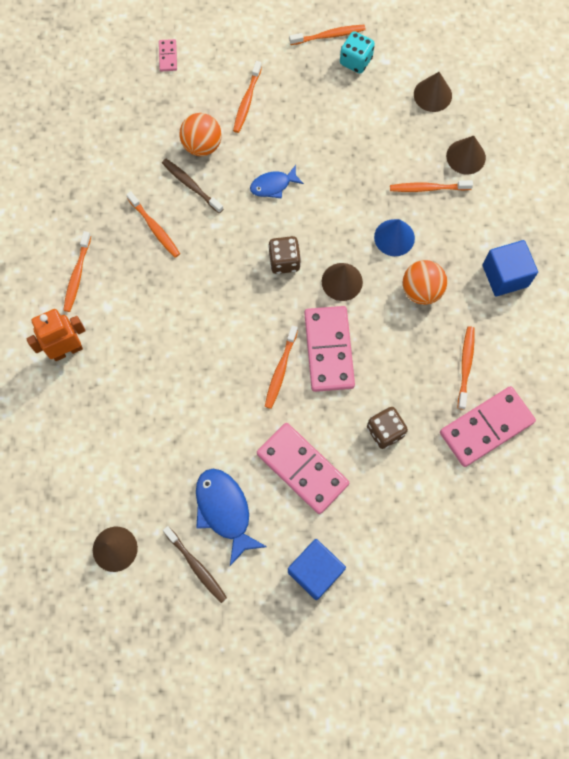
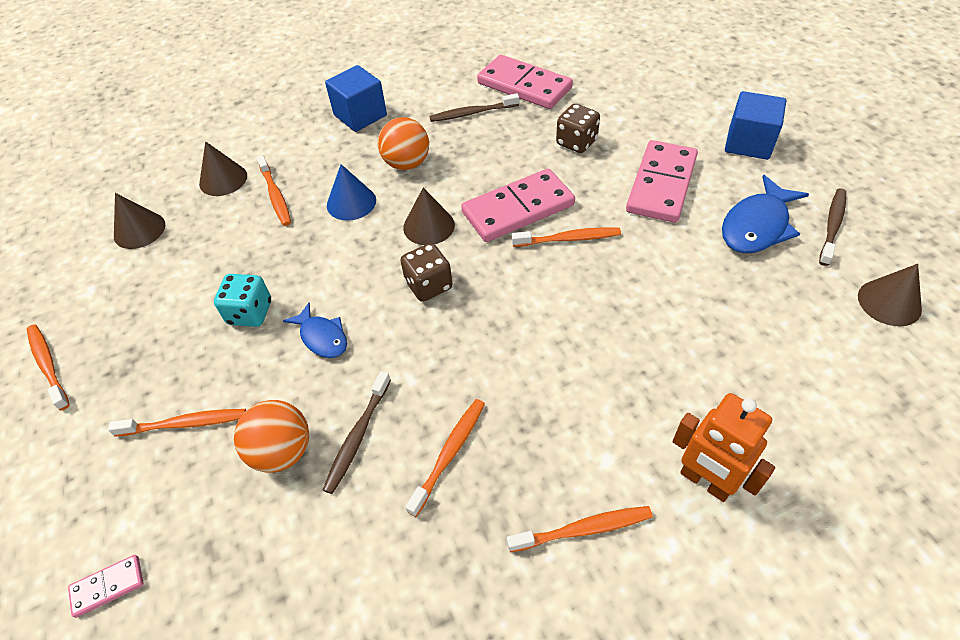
camera: 110 degrees left, 20 degrees down
(355, 61) = (93, 320): turquoise dice -> turquoise dice (250, 313)
(465, 366) = (472, 113): orange toothbrush -> brown toothbrush

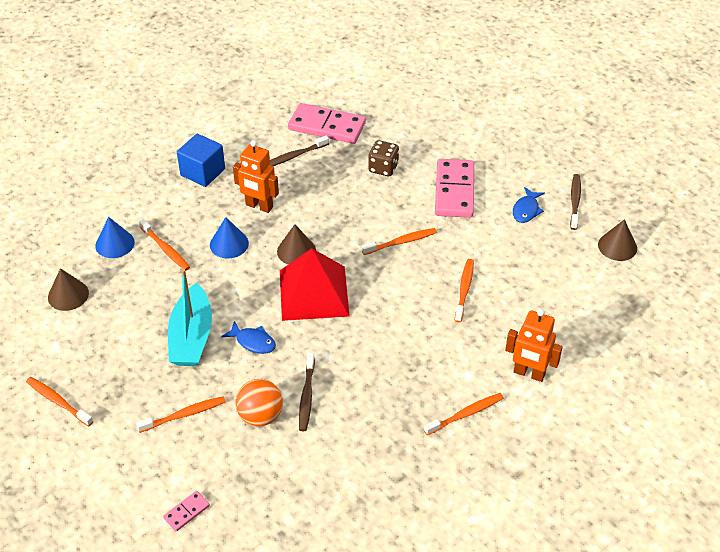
camera: 20 degrees left, 5 degrees down
(223, 179) = (115, 244): brown cone -> blue cone
(250, 313) = (191, 336): turquoise dice -> turquoise boat
(407, 164) = (259, 206): orange ball -> orange robot
(428, 285) = (314, 293): brown dice -> red pyramid
(449, 454) = (370, 393): orange toothbrush -> orange toothbrush (464, 290)
(518, 209) = (357, 227): pink domino -> none
(748, 143) = (508, 149): blue cube -> none
(757, 226) = (526, 210): blue fish -> blue fish, size x0.61

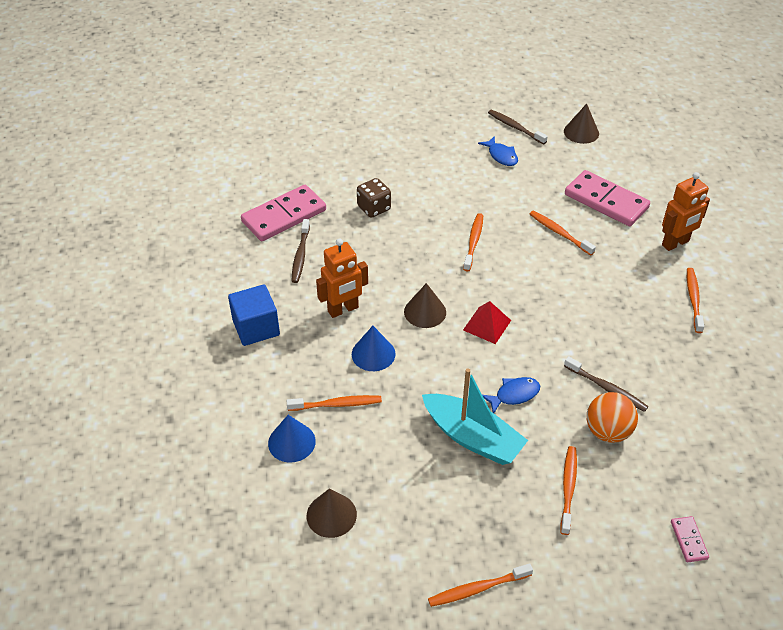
camera: 55 degrees left, 0 degrees up
(314, 293) = (487, 325): red pyramid -> red pyramid, size x0.51
(454, 191) = (442, 182): pink domino -> pink domino (606, 201)

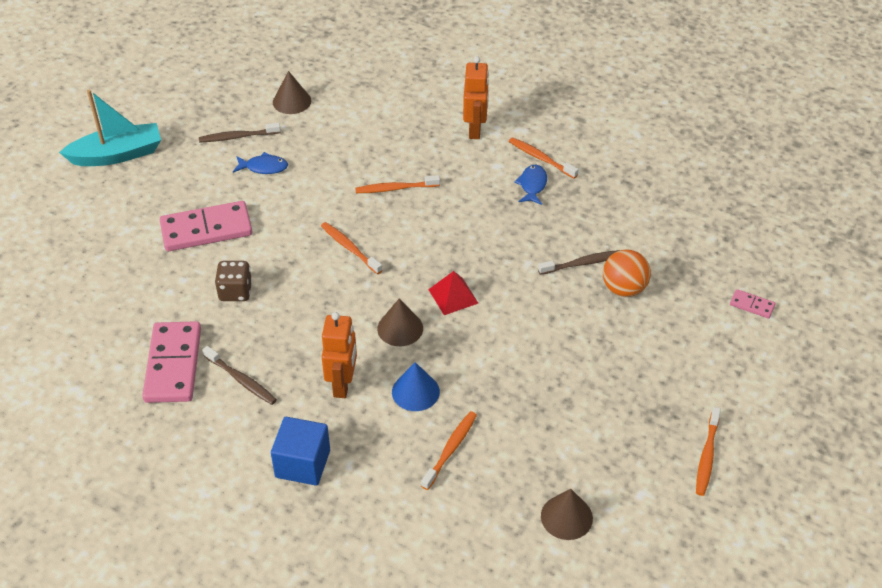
camera: 55 degrees left, 0 degrees up
(291, 442) = (465, 506): blue cone -> none
(472, 437) = (562, 375): turquoise boat -> turquoise boat (117, 155)
(514, 395) = (542, 323): blue fish -> blue fish (532, 185)
(568, 488) = (657, 345): orange toothbrush -> none
(606, 201) = (389, 138): pink domino -> pink domino (206, 229)

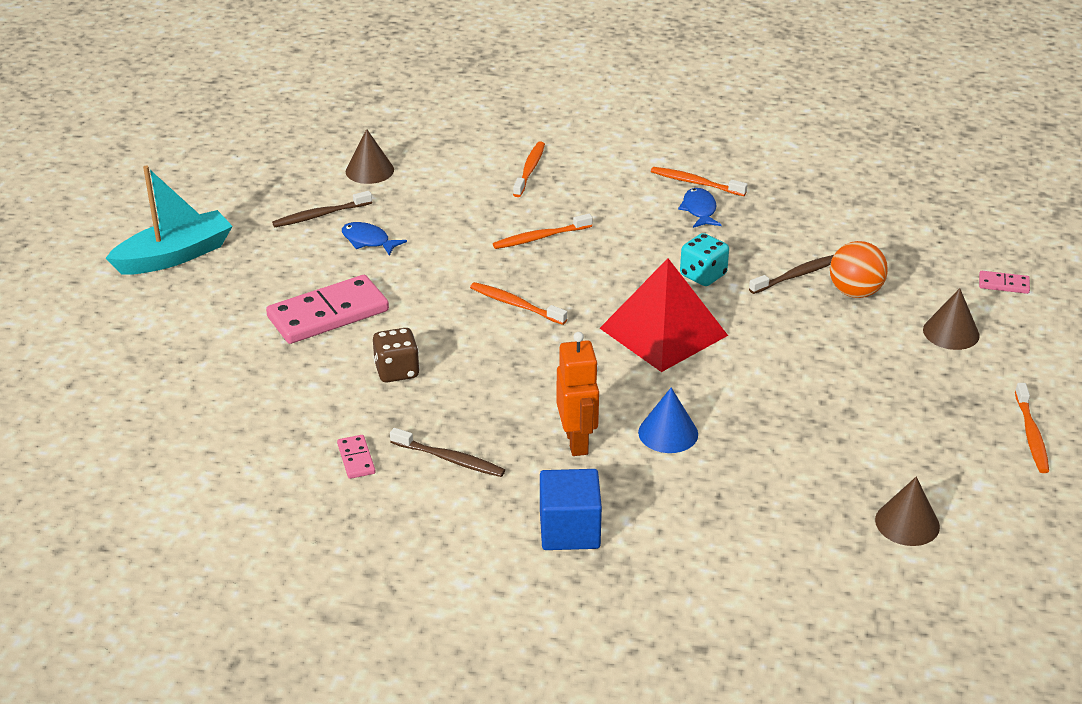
camera: 15 degrees left, 10 degrees down
(173, 365) = (356, 459): pink domino -> pink domino, size x0.45
(263, 167) = (368, 241): blue fish -> blue fish turned 135 degrees counterclockwise
(400, 328) = (617, 374): brown cone -> brown cone (951, 332)
(450, 449) = (739, 482): orange toothbrush -> orange toothbrush (529, 170)
(453, 296) = (663, 331): red pyramid -> red pyramid, size x1.94
(475, 130) = (605, 167): orange robot -> none
(508, 249) = (703, 275): none -> turquoise dice

